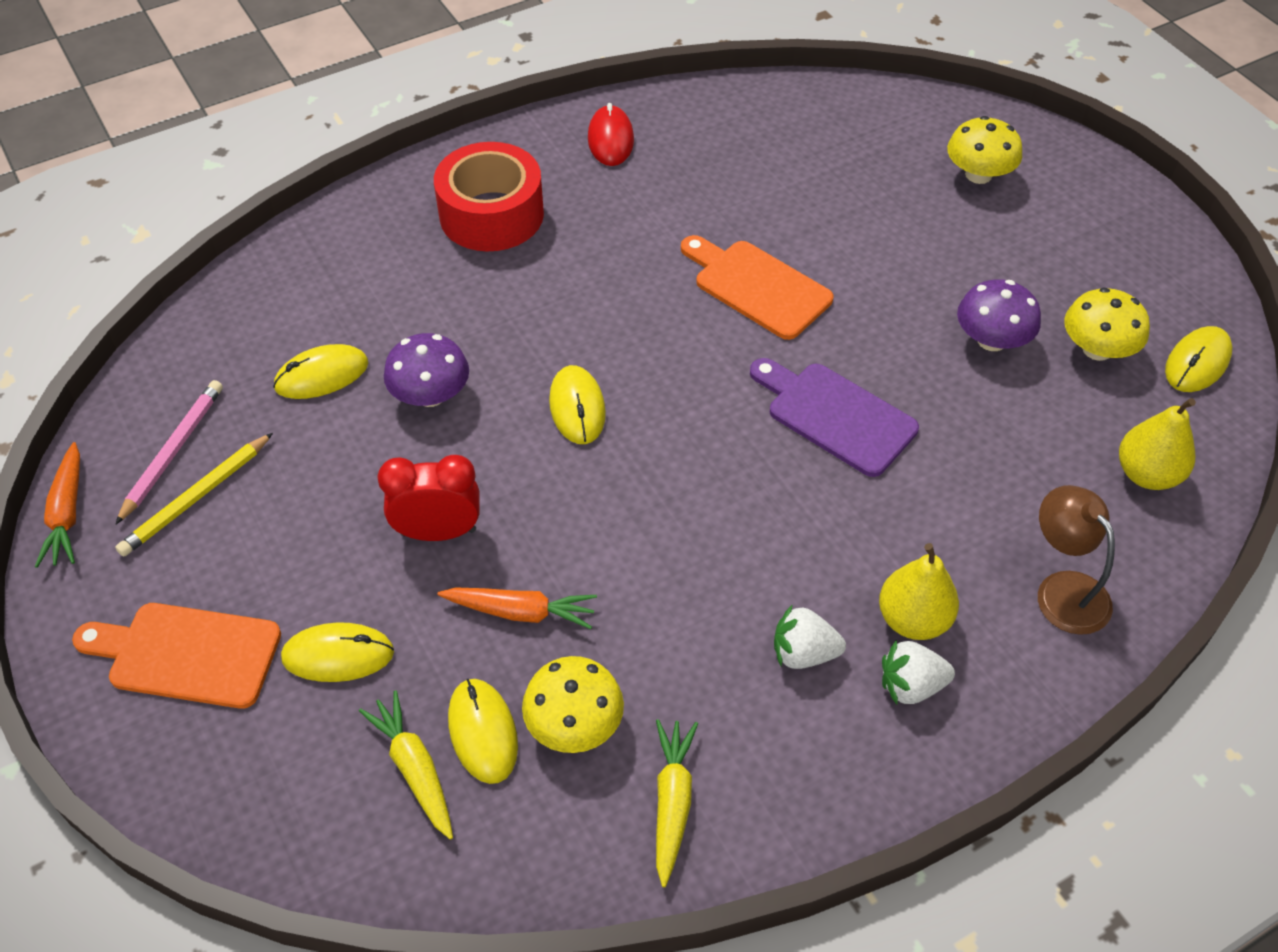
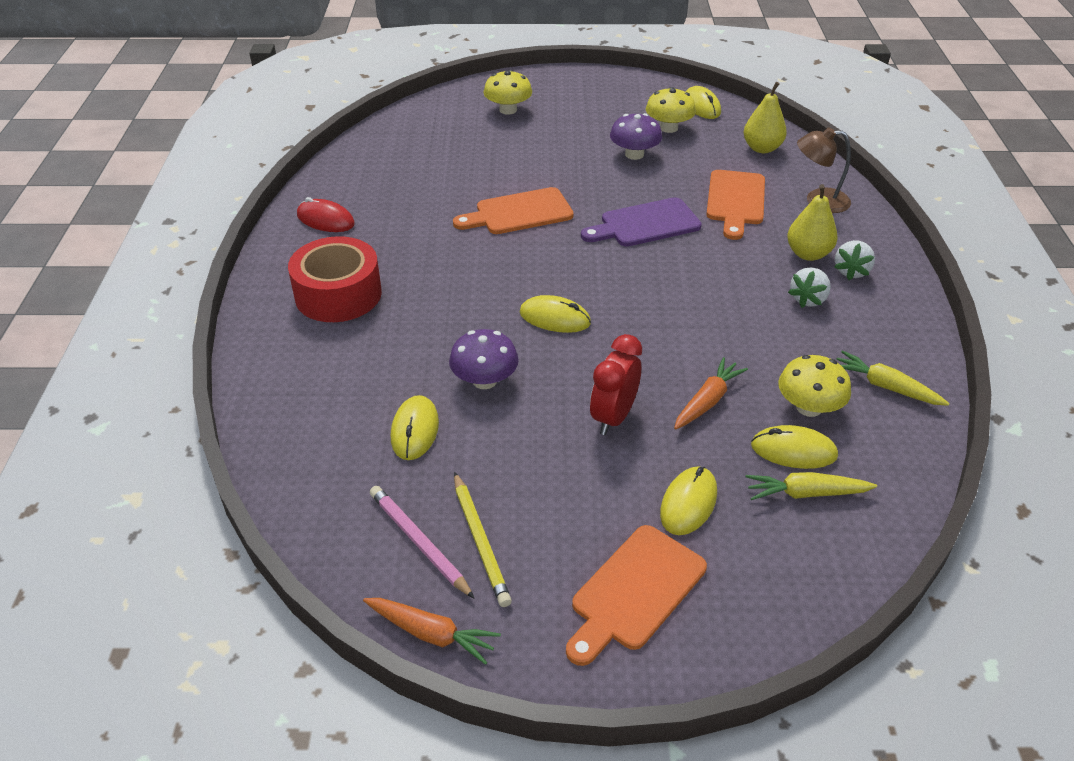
camera: 60 degrees left, 10 degrees down
(975, 491) = (735, 201): none -> orange cutting board

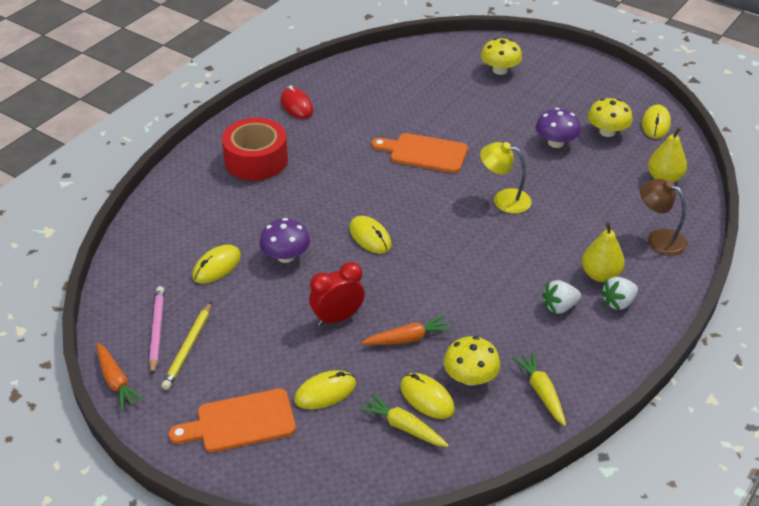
camera: 35 degrees right, 0 degrees up
(645, 224) = (504, 199): purple cutting board -> yellow lamp
(735, 201) = (592, 211): orange cutting board -> none

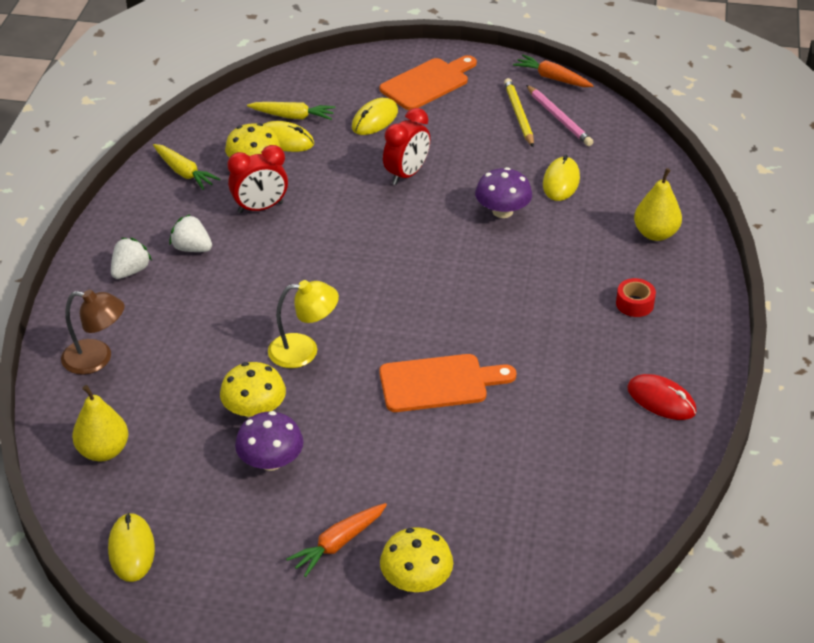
camera: 155 degrees right, 0 degrees up
(256, 160) = (634, 304): red tape -> red tape, size x0.45
(370, 237) = (431, 257): yellow mouse -> none
(407, 338) = (329, 177): orange carrot -> orange carrot (338, 544)
(484, 327) = (260, 208): none -> red clock
(559, 307) = (192, 248): white strawberry -> white strawberry turned 105 degrees counterclockwise
(600, 275) = (157, 294): yellow pear -> yellow pear (655, 234)
(607, 132) = (202, 507): yellow mushroom -> yellow mushroom (254, 410)

